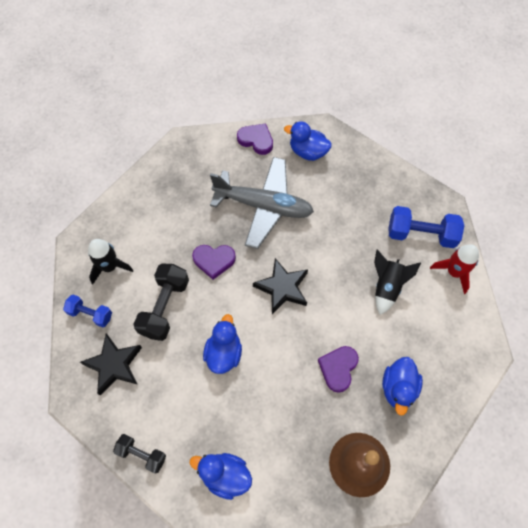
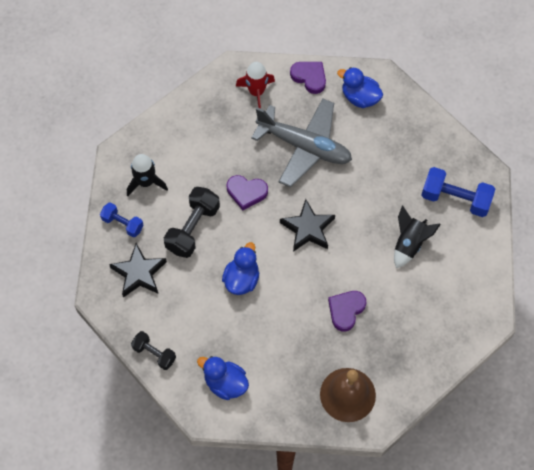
camera: 10 degrees right, 0 degrees up
(398, 388) = (398, 337): blue duck -> none
(454, 272) = (479, 240): red rocket -> red rocket (256, 92)

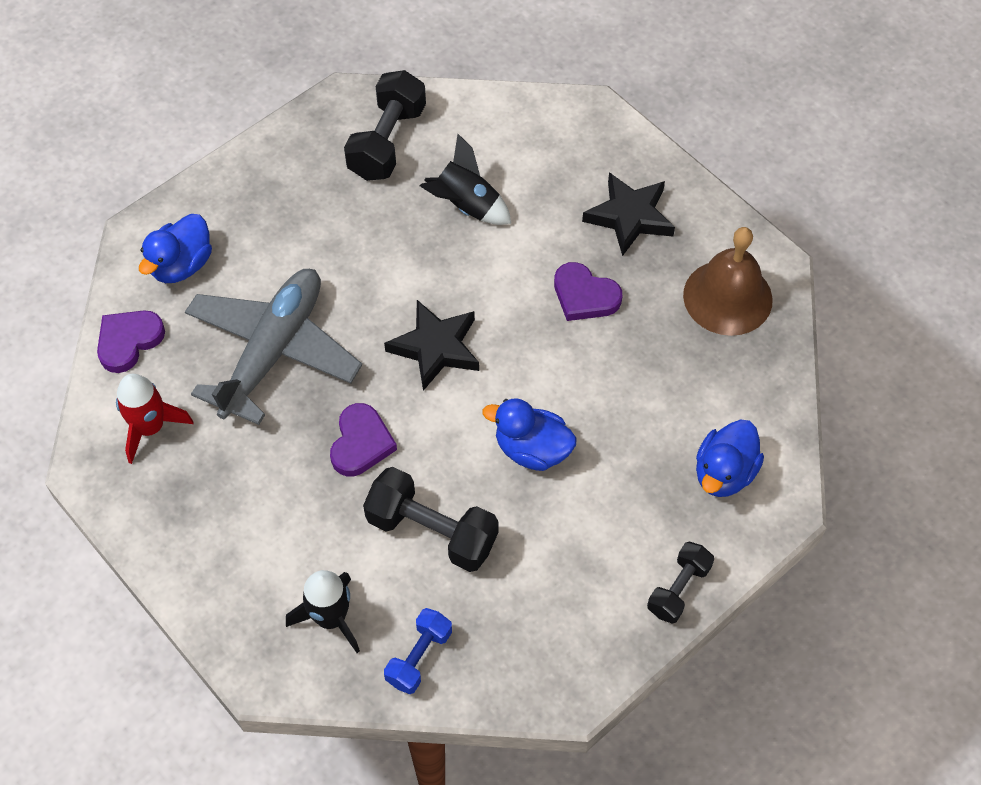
camera: 90 degrees left, 5 degrees down
(139, 273) = (522, 622): black star -> black star (630, 217)
(455, 199) = (387, 142): blue dumbbell -> black dumbbell

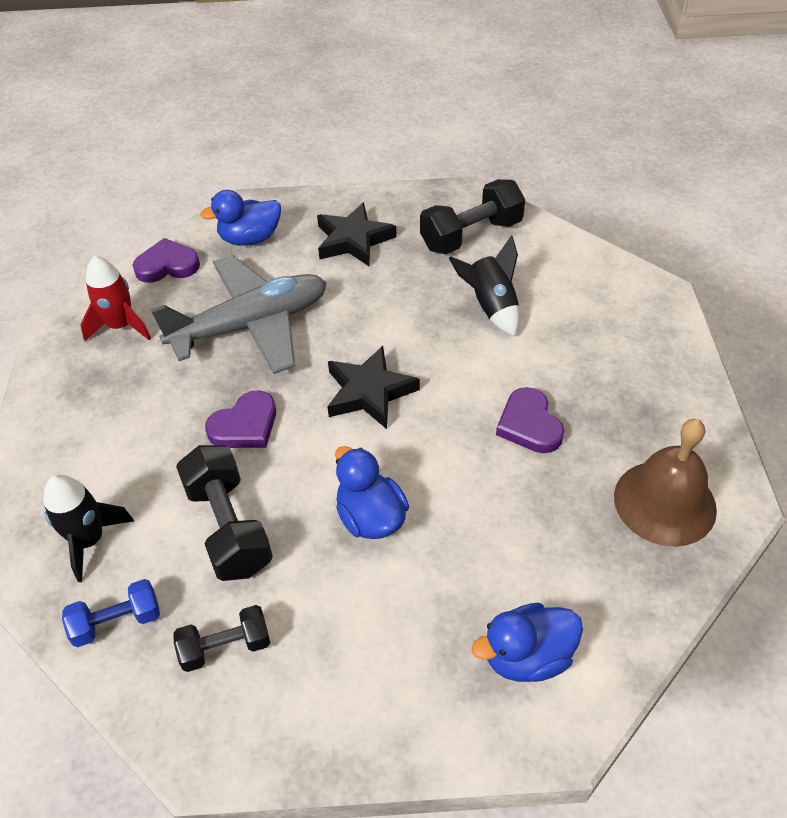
camera: 40 degrees right, 10 degrees down
(630, 217) = (625, 387): black star -> black star (353, 240)
(678, 589) = (386, 735): black dumbbell -> black dumbbell (225, 647)

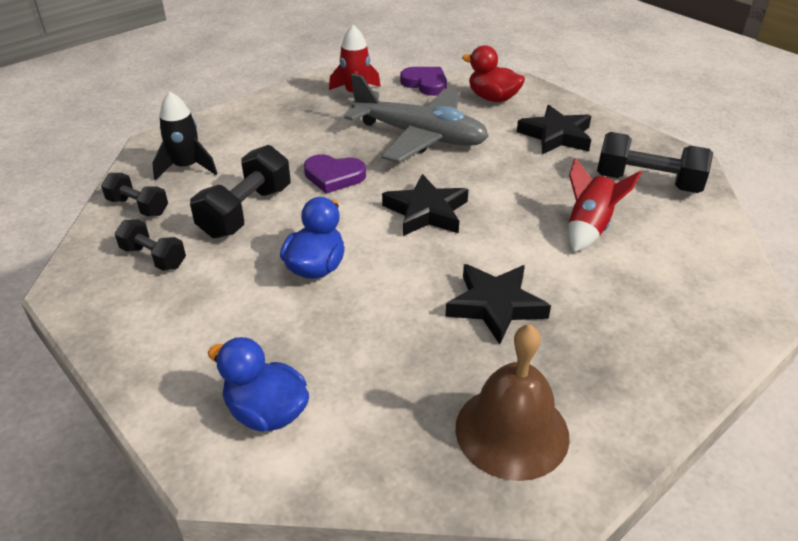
camera: 50 degrees right, 10 degrees down
(117, 622) = (138, 207): blue dumbbell -> black dumbbell
(250, 238) = (492, 98): blue duck -> red duck
(491, 307) = (589, 228): black rocket -> red rocket
(529, 425) = (495, 305): purple heart -> black star

